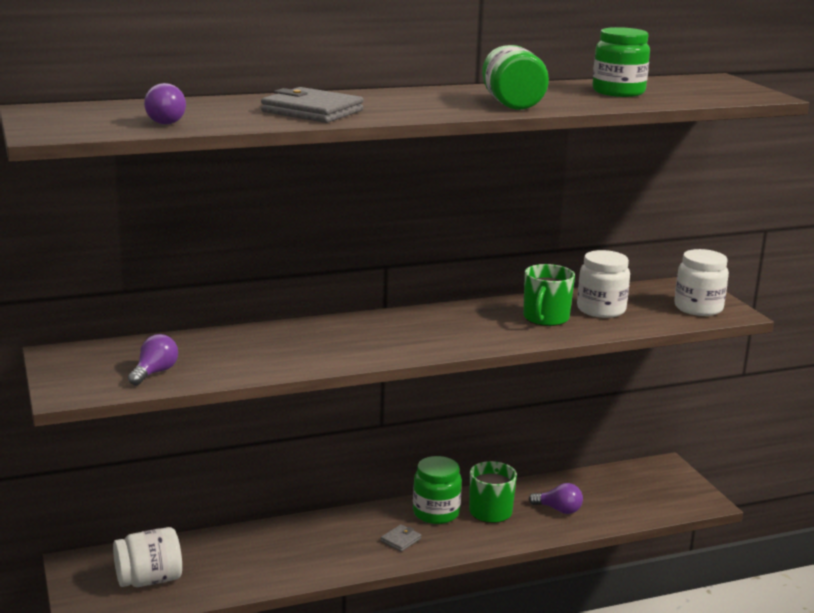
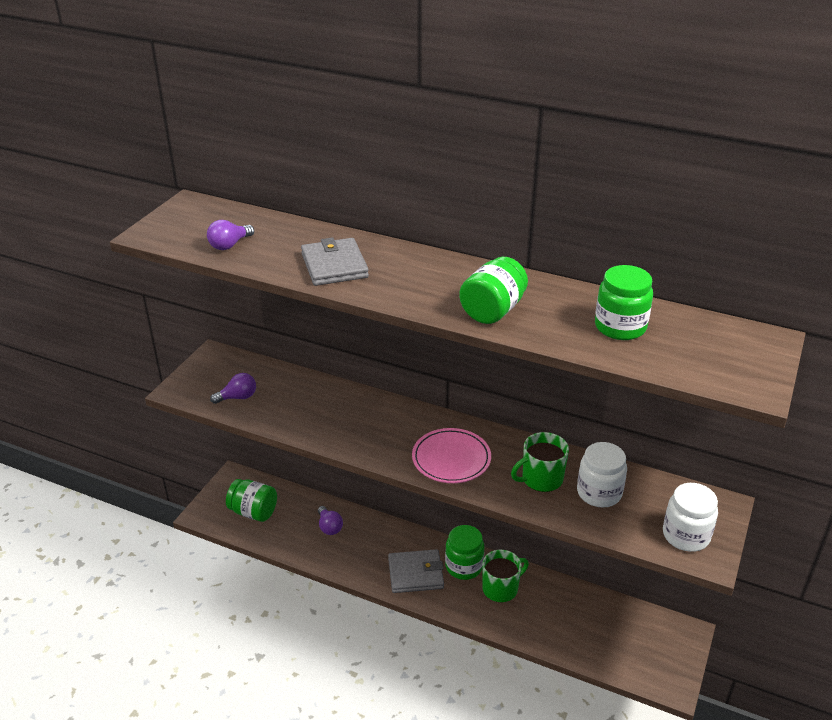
camera: 45 degrees right, 15 degrees up
(149, 580) = (253, 512): white jar -> green jar
(400, 540) = (415, 573): grey wallet -> grey wallet, size x2.08
(452, 334) = (451, 459): none -> pink plate
(559, 510) = (549, 618): purple light bulb -> purple light bulb (329, 527)

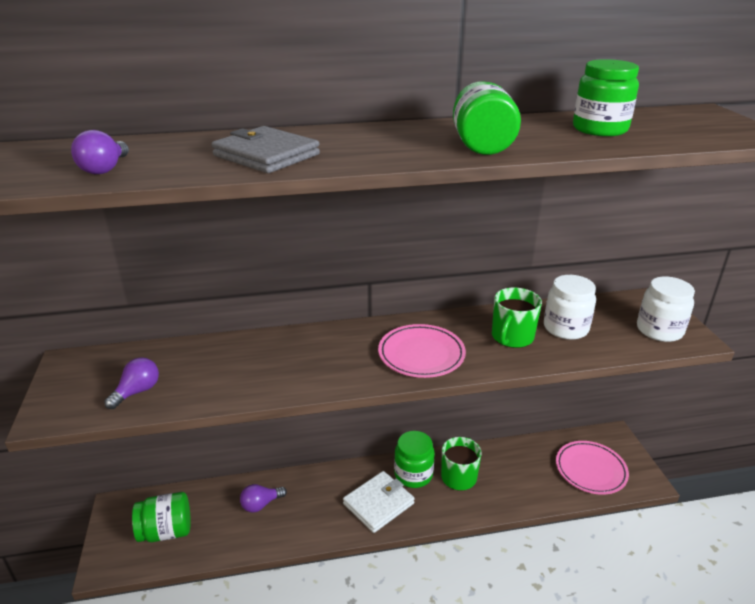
camera: 35 degrees left, 5 degrees down
(329, 527) = (261, 504): purple light bulb -> purple light bulb turned 120 degrees clockwise
(415, 573) = (378, 503): grey wallet -> white wallet
(628, 647) = (590, 470): none -> pink plate

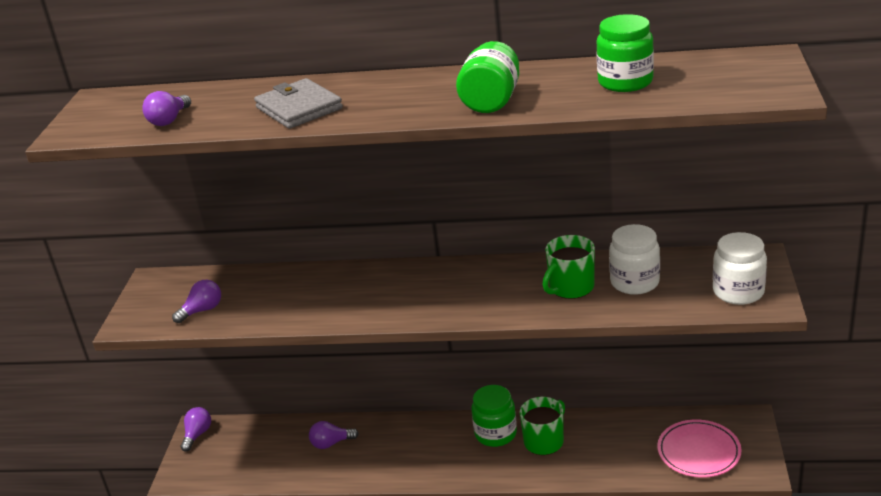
camera: 20 degrees right, 0 degrees up
(117, 513) = (197, 434): none -> purple light bulb
(166, 531) = (237, 456): green jar -> none
(378, 503) = (448, 457): white wallet -> none
(421, 354) = (469, 297): pink plate -> none

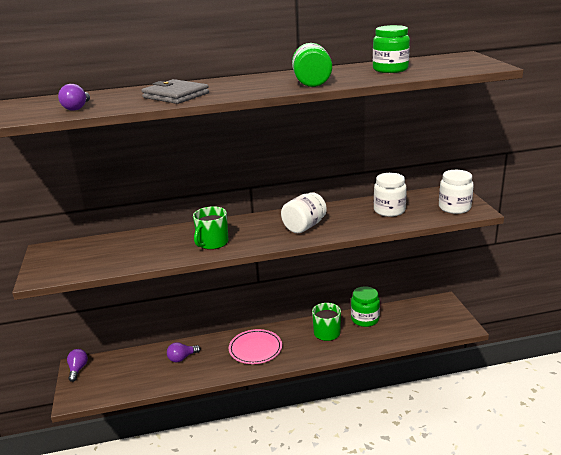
camera: 20 degrees left, 5 degrees down
(202, 310) = (95, 262): purple light bulb -> none
(495, 293) = (304, 226): none -> white jar
(495, 434) = (293, 333): green jar -> green jar (365, 319)
(570, 287) = (351, 218): green mug -> green mug (212, 243)
(698, 452) = (424, 323): pink plate -> pink plate (255, 349)

